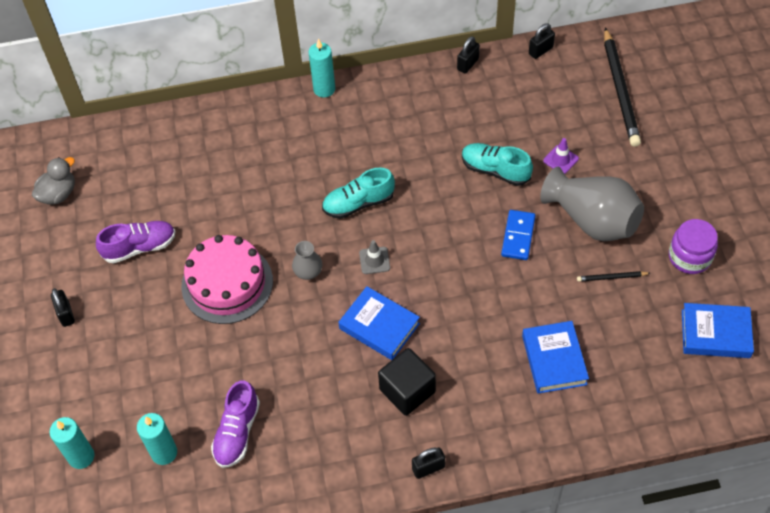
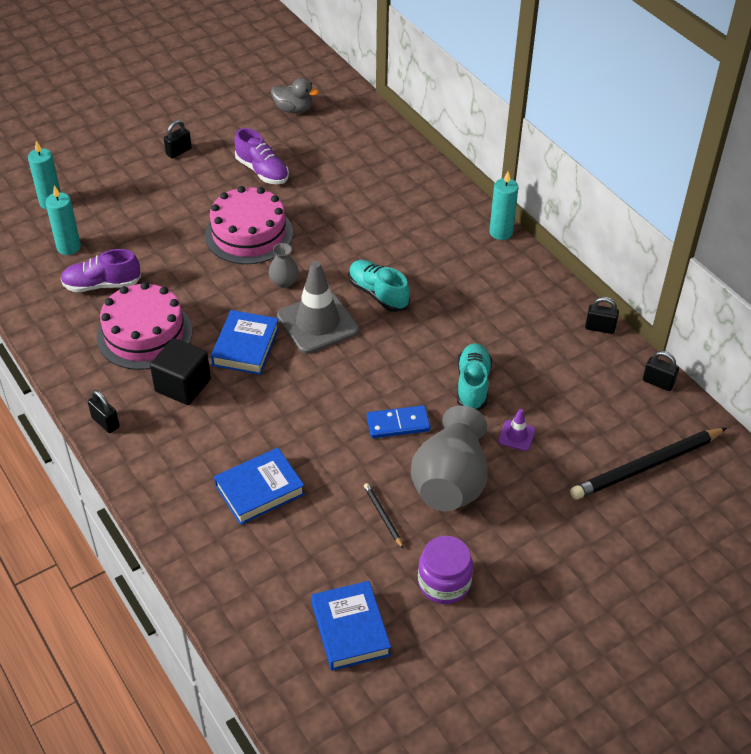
camera: 65 degrees right, 10 degrees down
(325, 408) = (144, 334): none -> pink cake
(374, 260) = (317, 323): grey traffic cone -> grey traffic cone, size x2.22

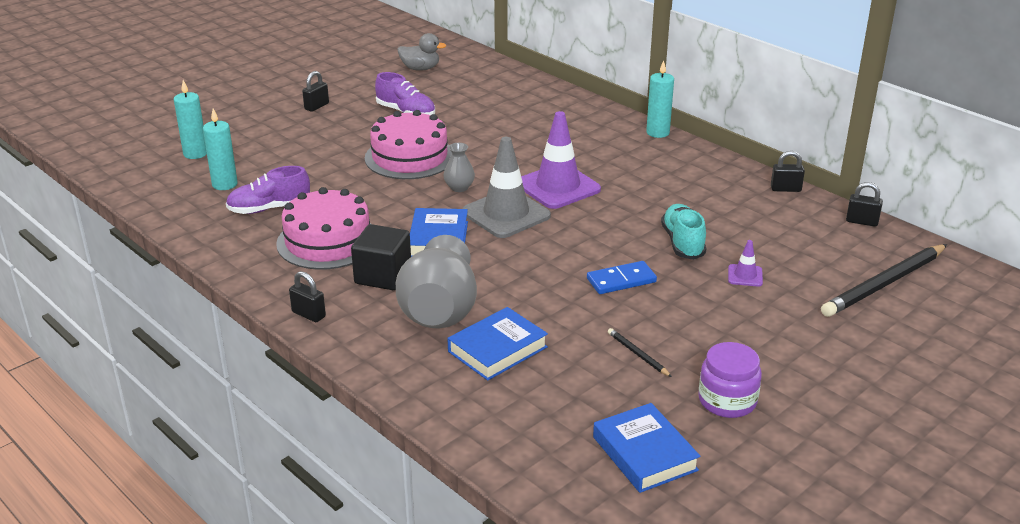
camera: 10 degrees left, 15 degrees down
(378, 294) = (558, 187): turquoise shoe -> purple traffic cone
(450, 481) = (695, 319): grey vase -> grey vase (439, 311)

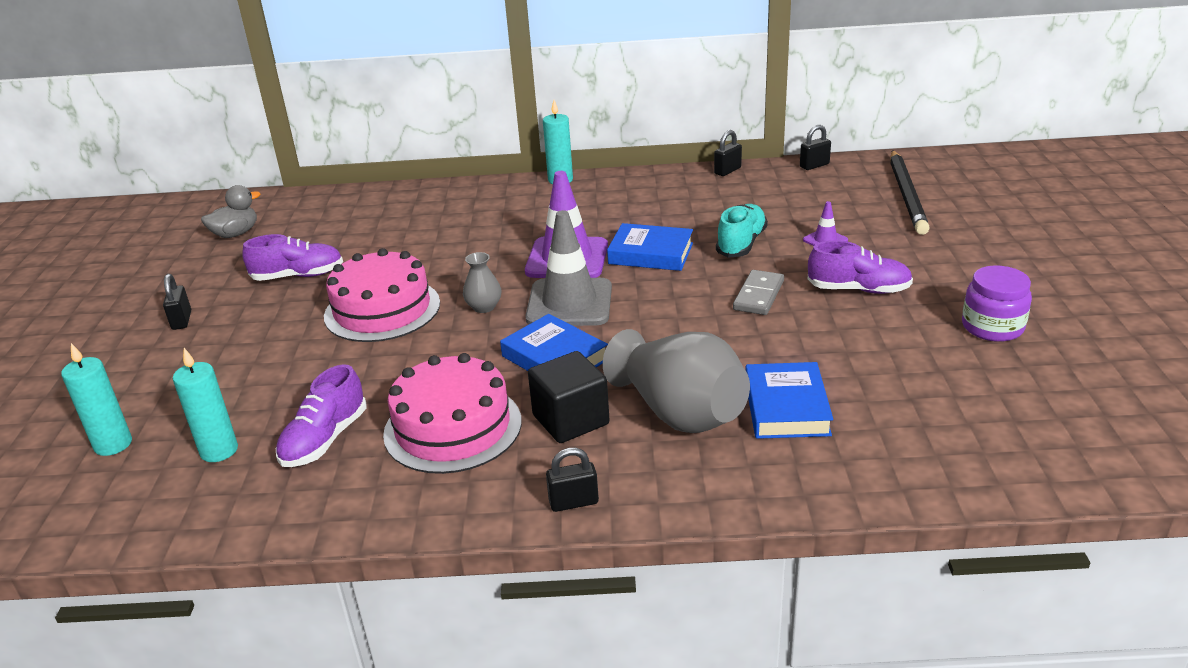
camera: 45 degrees left, 0 degrees up
(621, 280) = (758, 295): blue domino -> grey domino
(638, 354) = (880, 338): black pencil -> none
(645, 453) = (1030, 400): blue book -> blue book (651, 253)
(683, 243) = (741, 244): turquoise shoe -> turquoise shoe turned 75 degrees clockwise
(693, 319) = (858, 289): none -> purple shoe

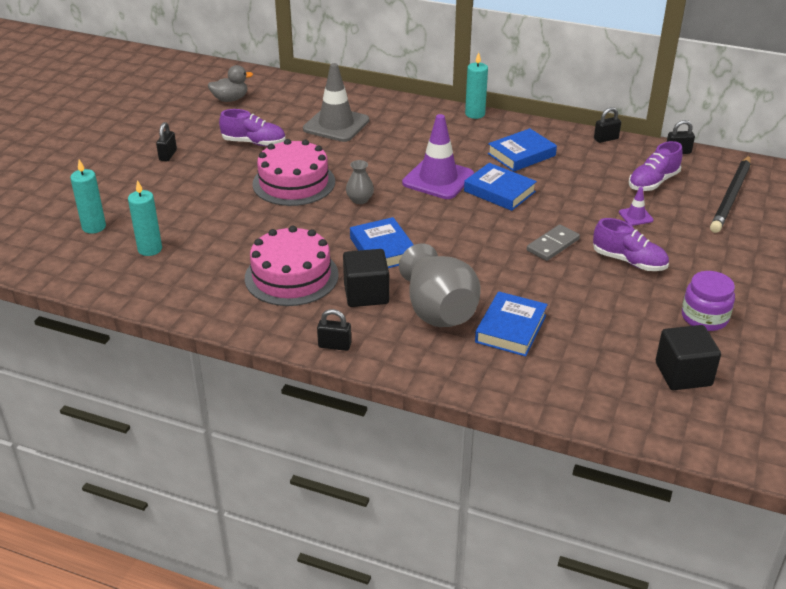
camera: 20 degrees right, 5 degrees up
(325, 440) = (212, 261): purple shoe -> purple shoe (653, 182)
(569, 303) = (418, 213): grey traffic cone -> grey traffic cone (336, 125)
(646, 208) = (521, 154): none -> blue book
(741, 244) = (570, 202): turquoise shoe -> none
(1027, 398) = (683, 374): none -> black cube

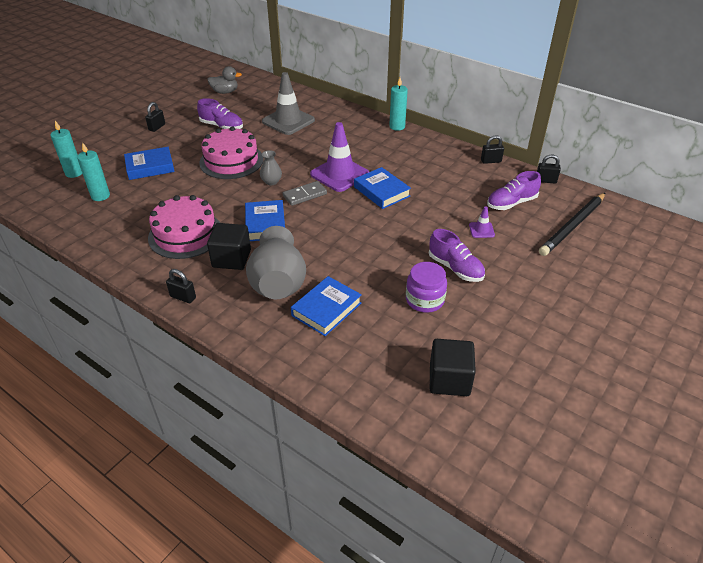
camera: 15 degrees right, 5 degrees up
(521, 154) = (415, 164): blue book -> blue book (150, 167)
(552, 245) = (399, 243): grey domino -> grey domino (305, 195)
(704, 317) = (494, 331): purple jar -> purple jar (424, 300)

